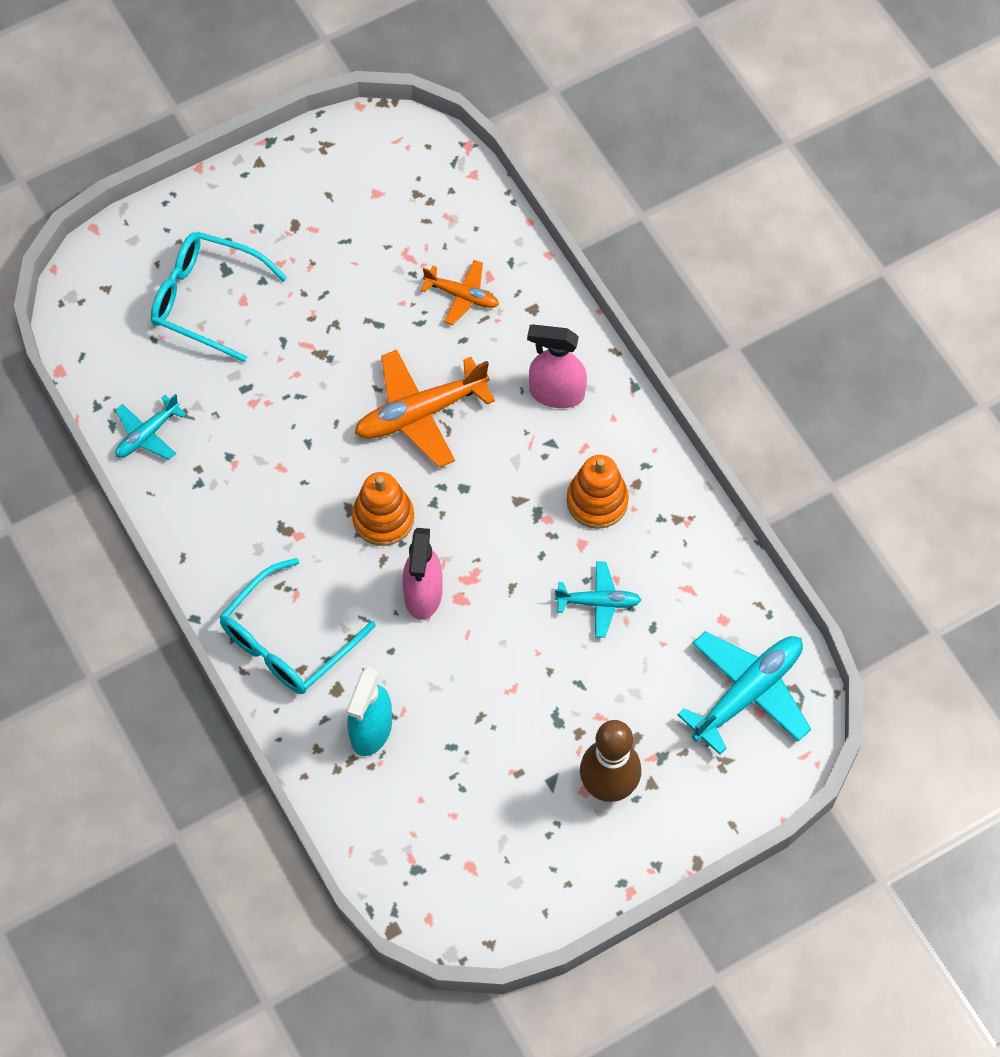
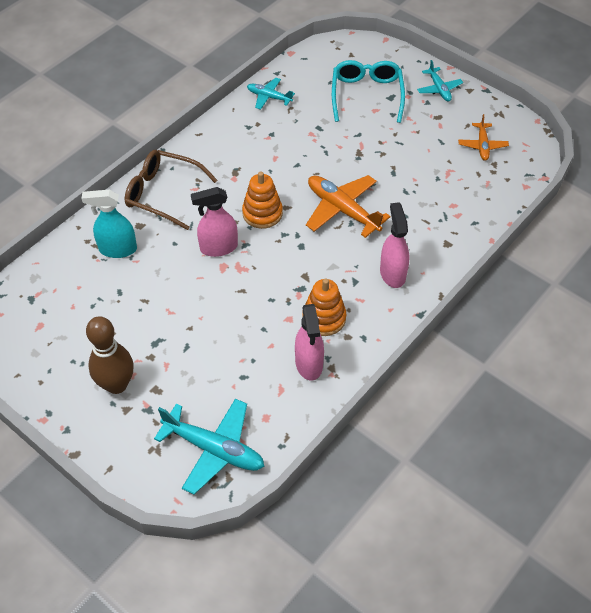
camera: 70 degrees right, 10 degrees down
(288, 640) = (163, 194): turquoise glasses -> brown glasses
(462, 296) = (436, 206): orange plane -> orange plane (482, 146)
(599, 602) = (250, 340): turquoise plane -> turquoise plane (439, 89)
(662, 543) = (309, 364): none -> pink spray bottle

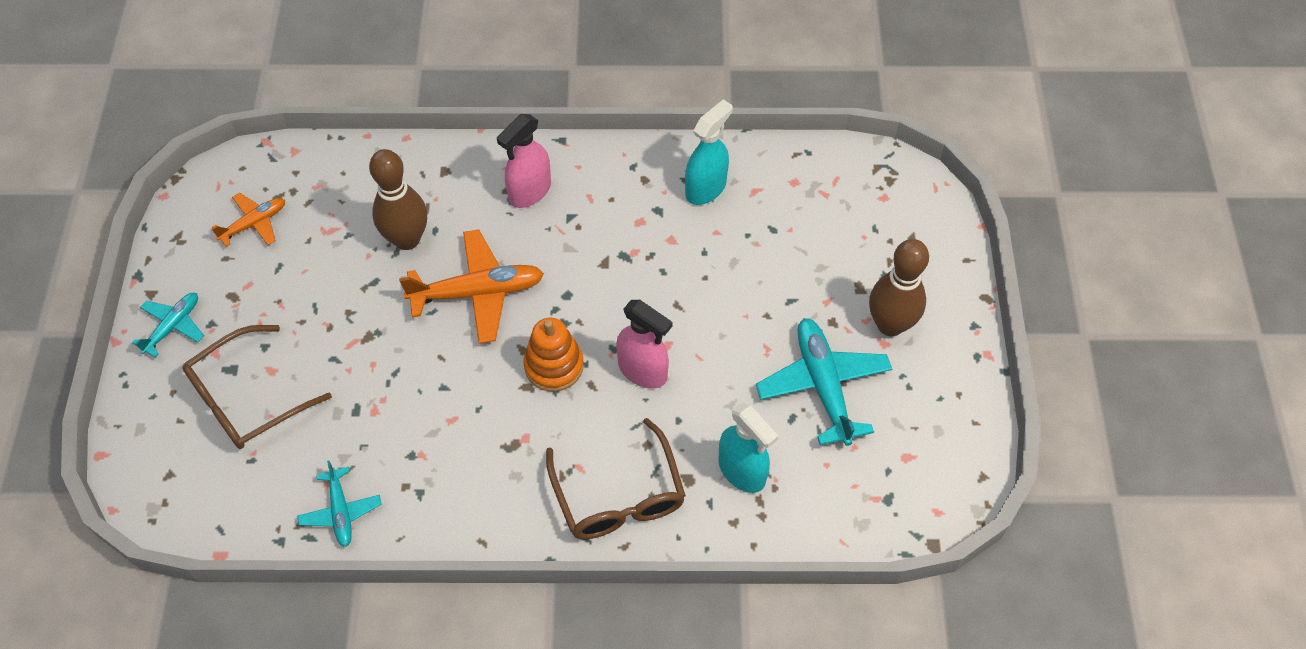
camera: 130 degrees left, 5 degrees up
(214, 449) = (864, 196): turquoise plane -> turquoise plane (823, 385)
(309, 364) = (706, 188): pink spray bottle -> turquoise spray bottle
(324, 318) = (642, 211): orange stacking toy -> none
(342, 210) = (478, 292): orange plane -> orange plane turned 105 degrees counterclockwise
(366, 95) = (247, 398): turquoise glasses -> brown glasses
(410, 200) = (407, 239): none -> brown bowling pin

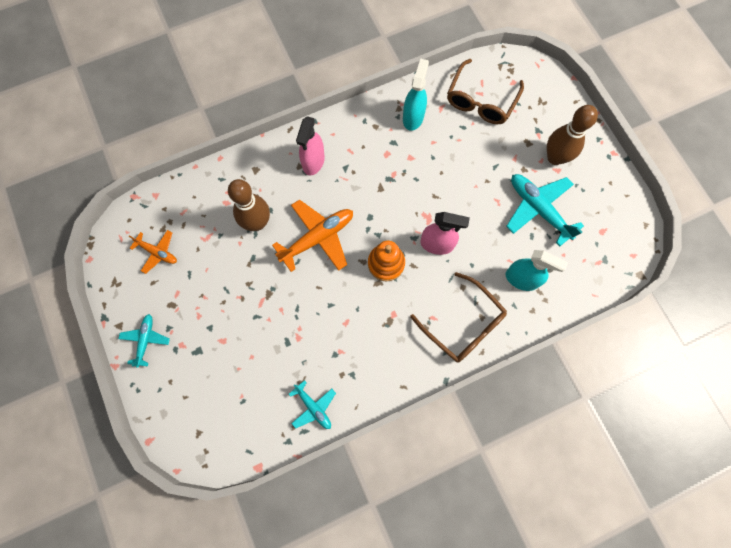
camera: 25 degrees left, 15 degrees up
(247, 398) = (218, 364): brown glasses -> brown glasses (481, 100)
(254, 223) = (158, 252): orange plane -> orange plane turned 90 degrees clockwise

